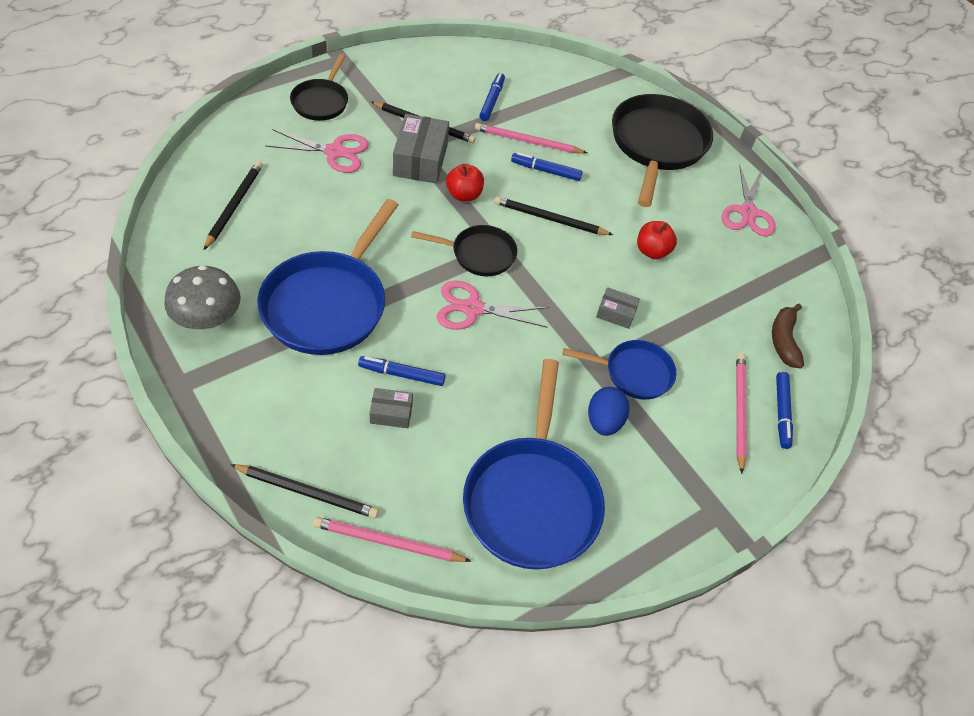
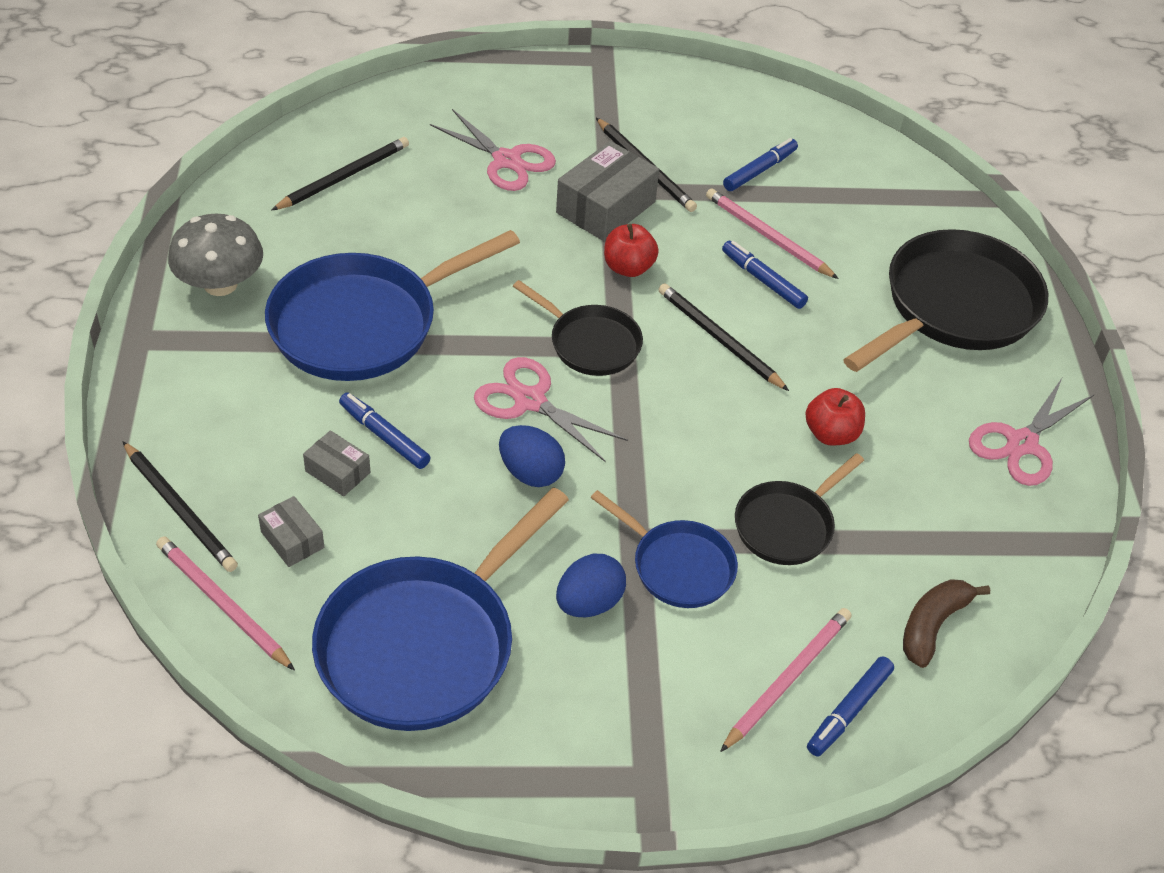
camera: 35 degrees right, 5 degrees down
(321, 101) = (537, 98): black pan -> black pan (787, 525)
(508, 355) = (530, 473): none -> blue egg
(616, 313) = (714, 486): grey box -> grey box (292, 540)

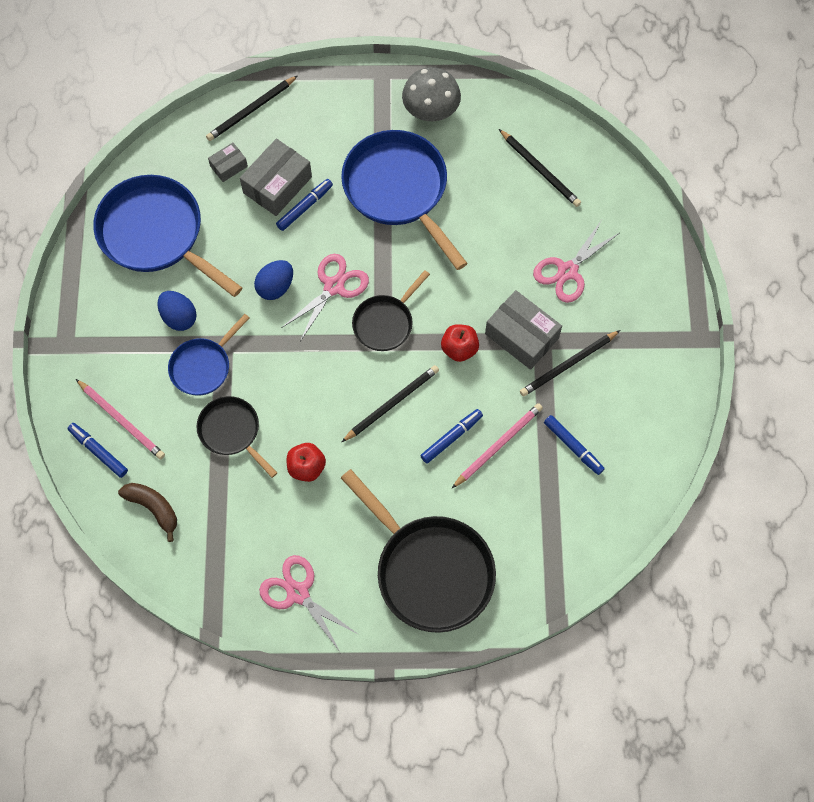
camera: 95 degrees right, 20 degrees up
(222, 604) = (186, 137): pink pencil -> none
(337, 472) = (277, 185): grey box -> grey box, size x1.87

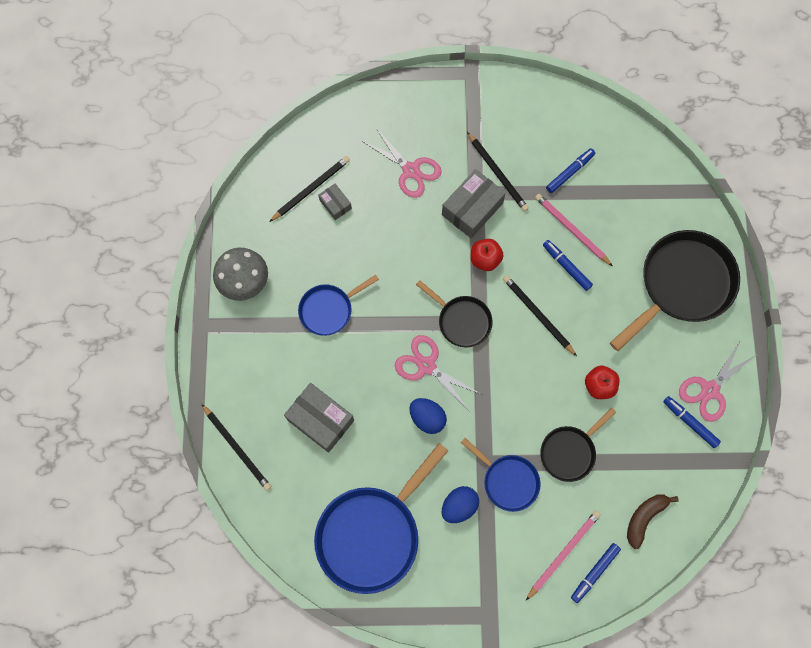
camera: 90 degrees left, 5 degrees up
(229, 166) = (299, 467): grey box -> grey box (335, 204)
(305, 207) = (345, 394): blue marker -> blue marker (690, 422)
(399, 190) = (329, 309): blue pan -> blue pan, size x0.55

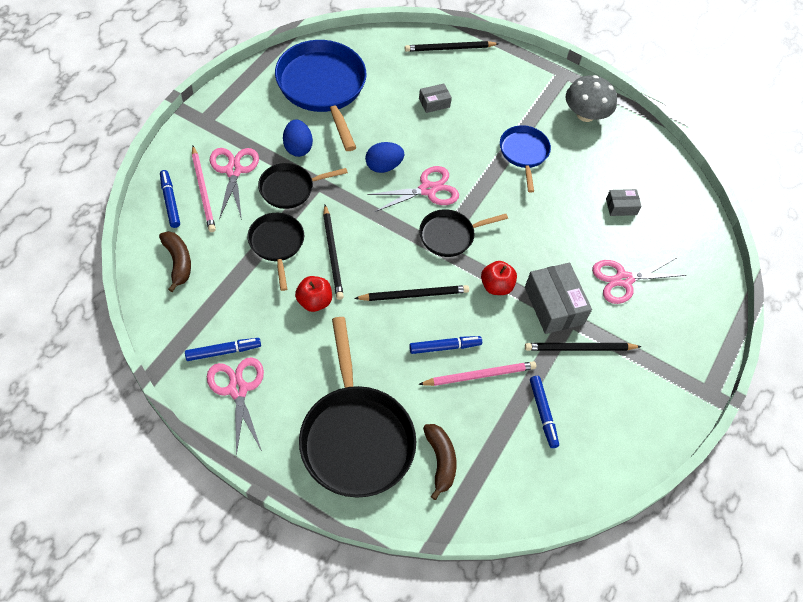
camera: 115 degrees right, 15 degrees down
(311, 189) = (646, 198): black pencil -> black pencil (332, 254)
(320, 420) = (434, 103): grey box -> grey box, size x0.54
(507, 480) = (290, 188): blue pan -> black pan
(524, 543) = (234, 170): none -> pink scissors
(656, 220) = (440, 461): none -> brown banana

